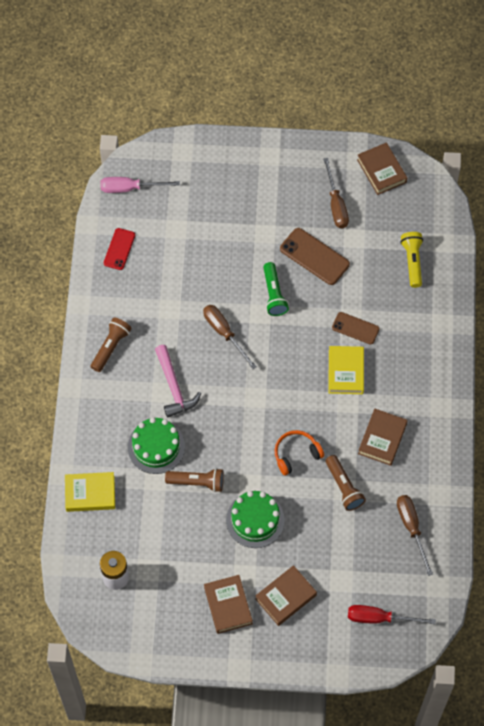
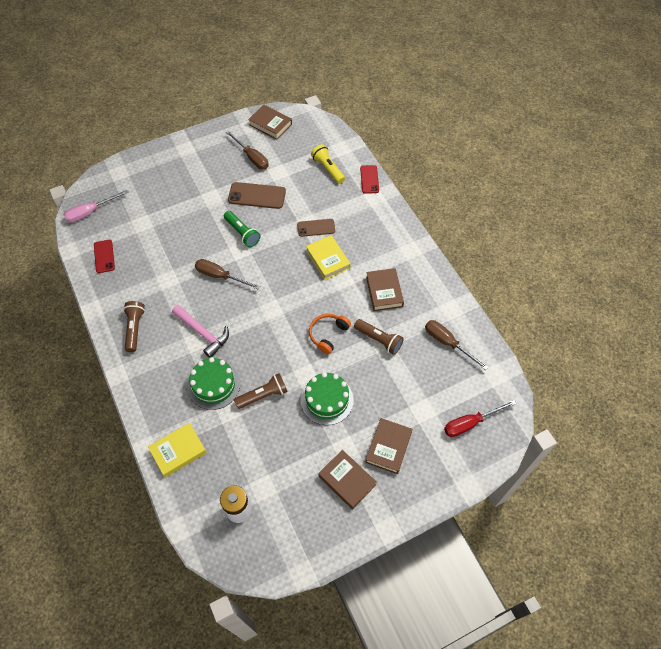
camera: 30 degrees left, 5 degrees down
(450, 299) = (369, 179): none -> red phone

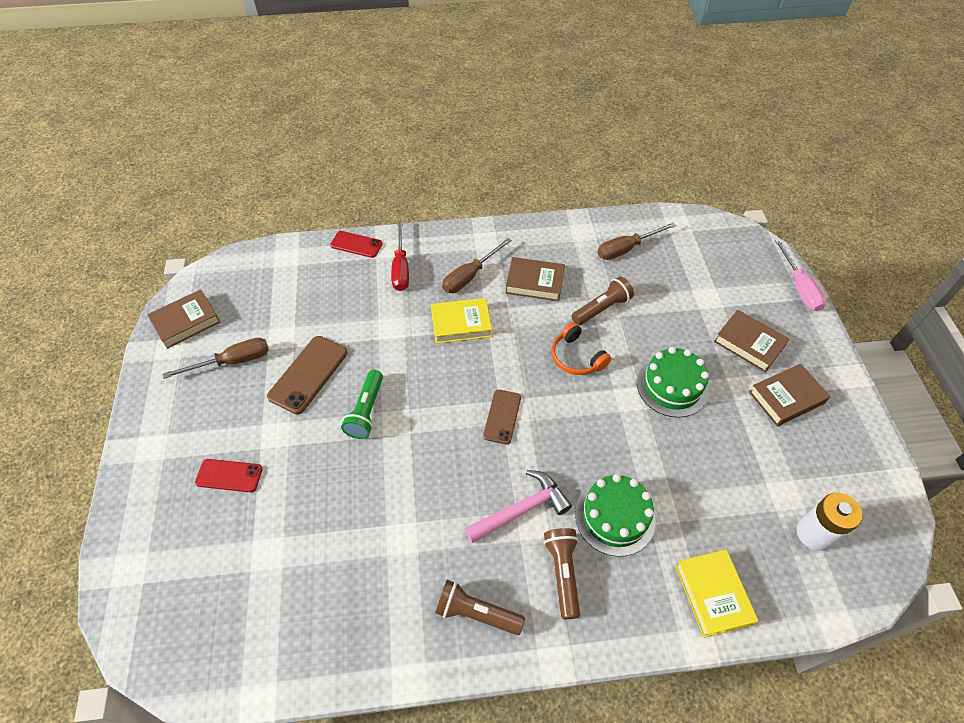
camera: 70 degrees left, 5 degrees down
(90, 212) = (190, 641): pink screwdriver -> pink screwdriver (799, 287)
(104, 256) = (304, 635): red phone -> red phone (229, 475)
(220, 276) = (430, 460): brown screwdriver -> brown screwdriver (470, 276)
(242, 233) = (366, 411): green flashlight -> green flashlight turned 120 degrees clockwise
(263, 395) = (647, 457): brown flashlight -> brown flashlight (563, 573)
(316, 228) = (403, 322): brown phone -> brown phone (502, 417)
(328, 168) = (312, 280): yellow flashlight -> none
(470, 423) = (732, 263): red screwdriver -> red screwdriver (401, 267)

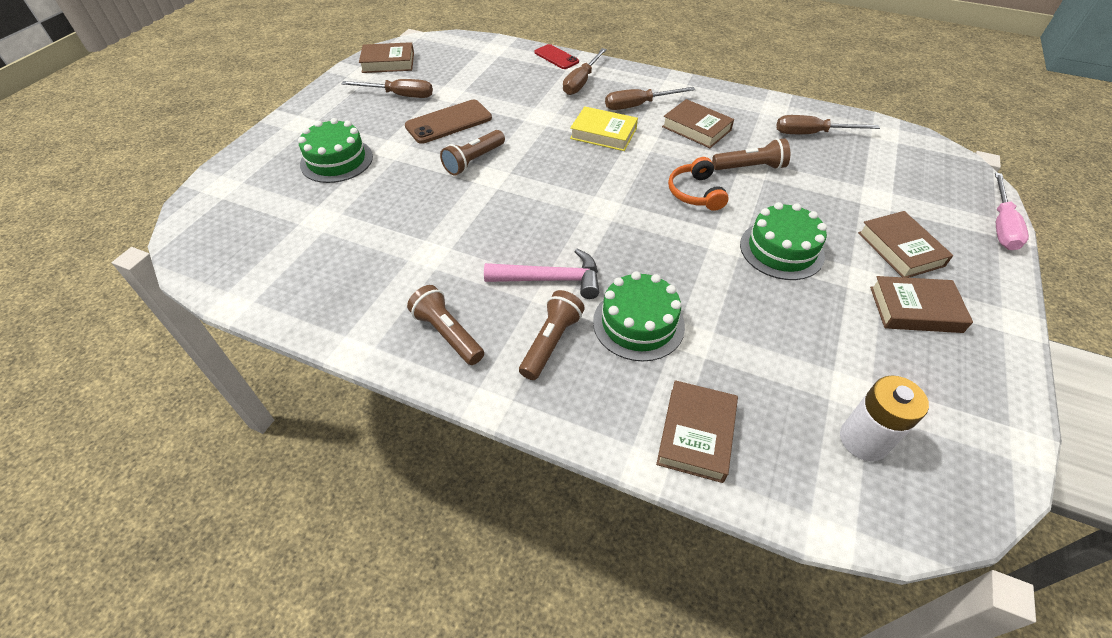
camera: 30 degrees right, 5 degrees down
(229, 475) = (336, 160): red phone -> green cake
(366, 411) = (473, 161): green flashlight -> brown flashlight
(401, 267) = (581, 82): red screwdriver -> brown screwdriver
(502, 417) = (588, 208): brown phone -> none
(713, 594) = (696, 434): yellow book -> brown book

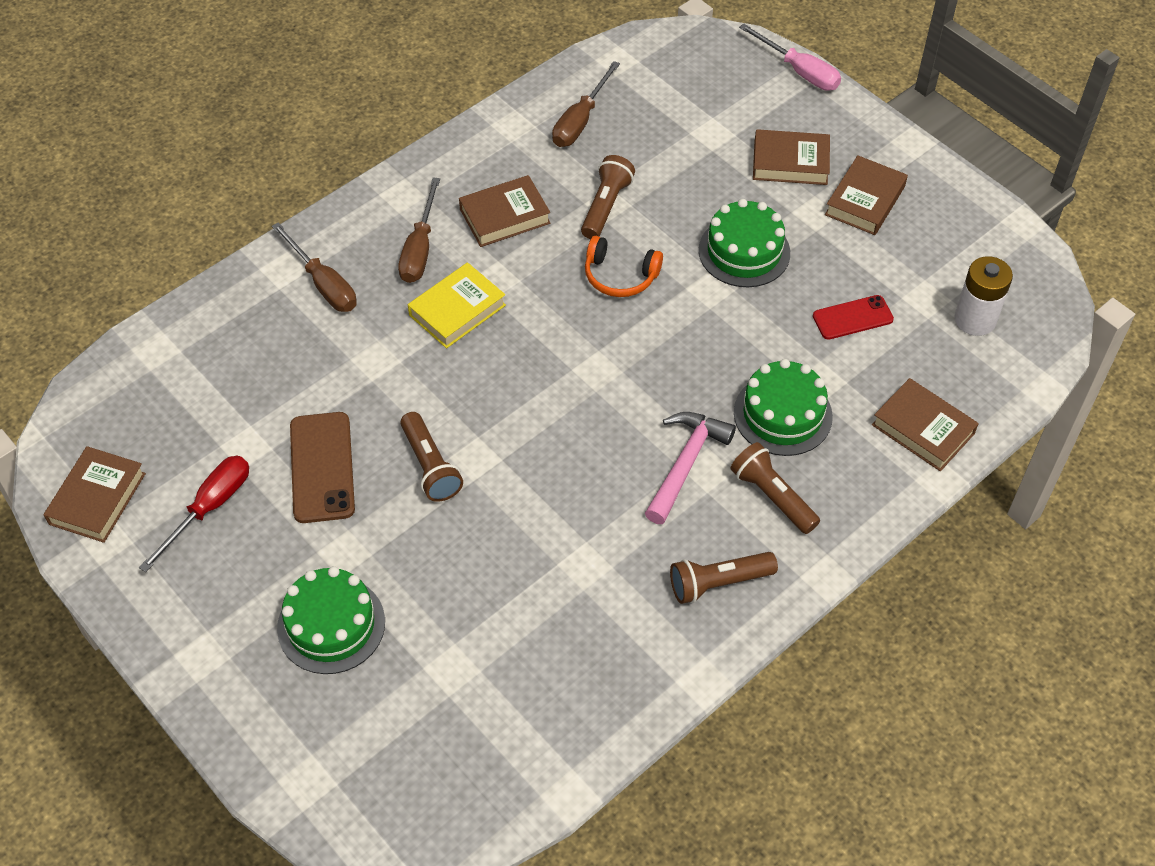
camera: 65 degrees left, 5 degrees up
(399, 95) = (209, 508): brown screwdriver -> red screwdriver
(556, 57) = (237, 285): red phone -> red phone (852, 317)

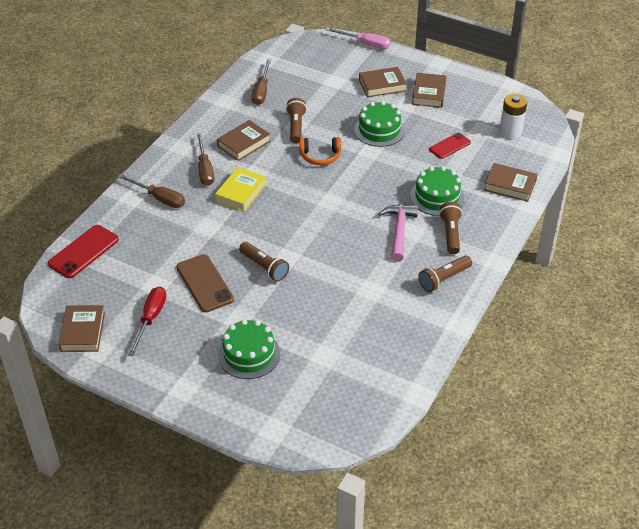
camera: 20 degrees left, 10 degrees down
(164, 350) = (83, 252): none -> red phone
(772, 496) = (451, 234): brown flashlight -> brown flashlight turned 60 degrees clockwise

